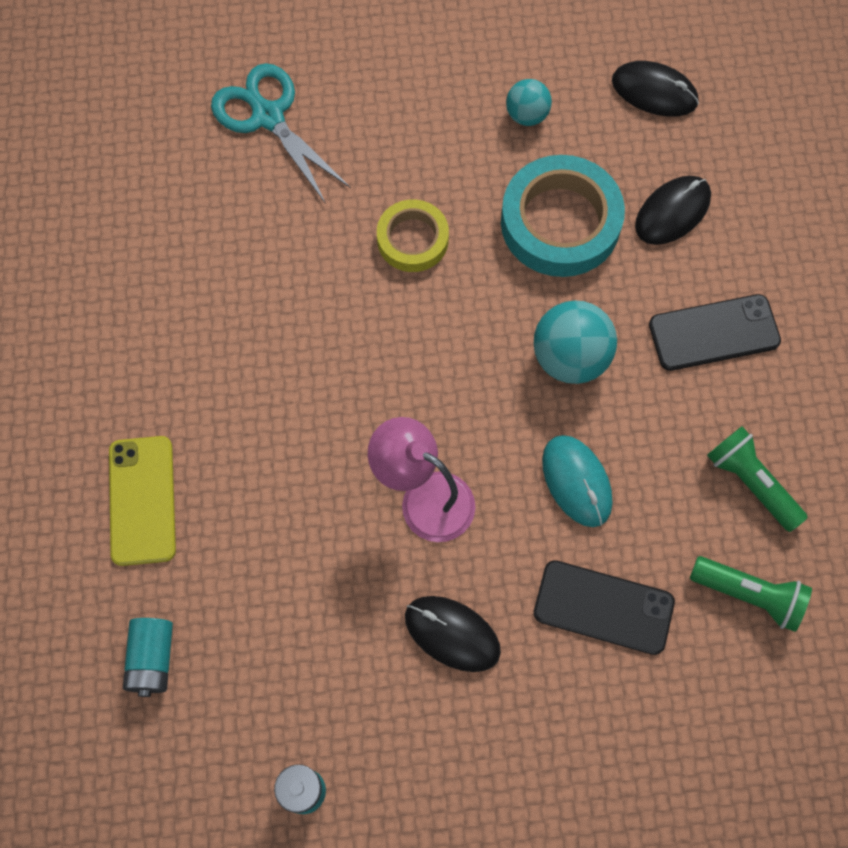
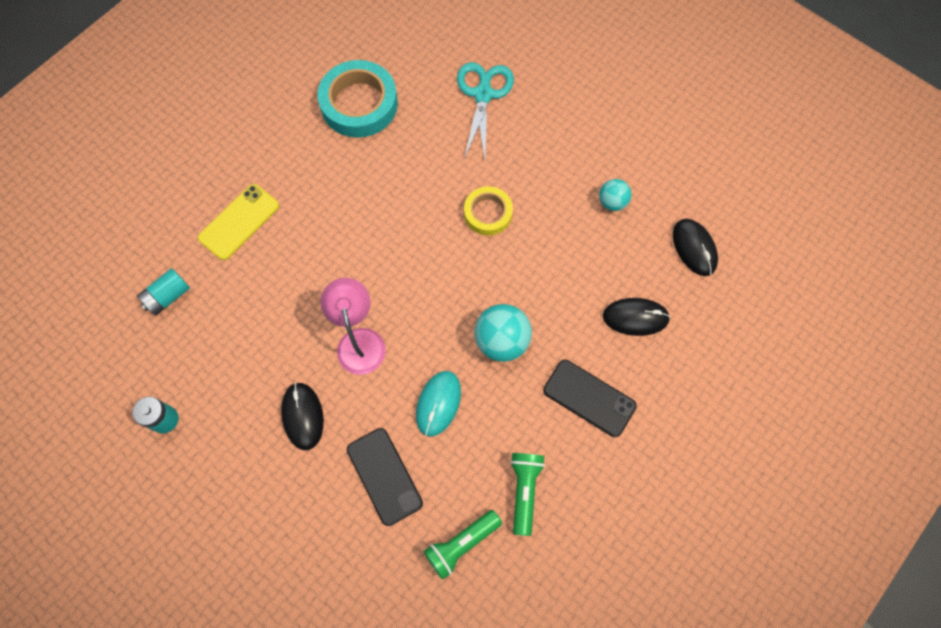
camera: 45 degrees right, 0 degrees up
(560, 222) = (570, 270): turquoise tape -> turquoise tape (359, 104)
(749, 595) = (461, 544): green flashlight -> green flashlight turned 75 degrees clockwise

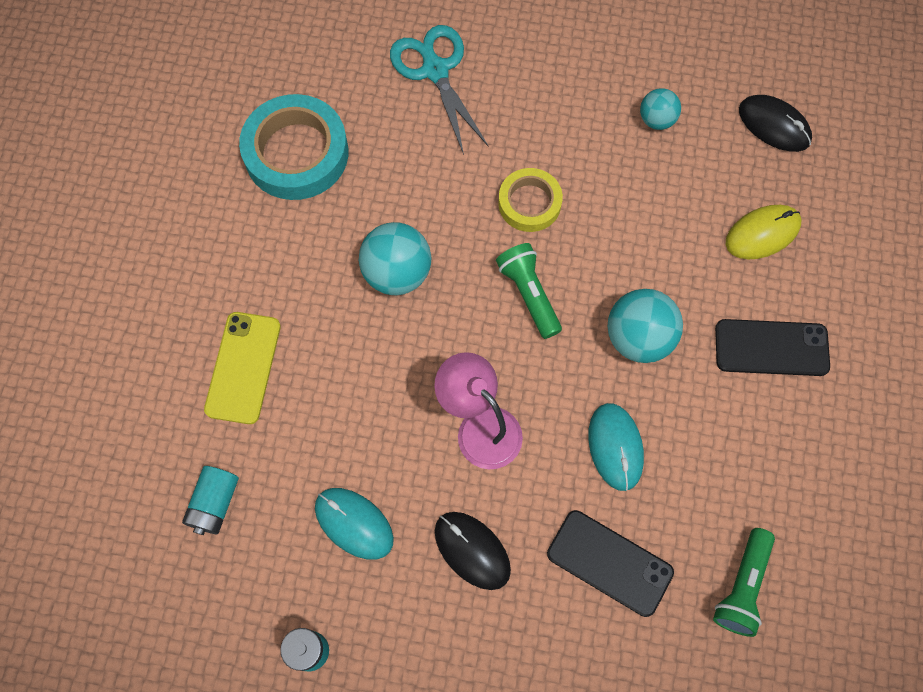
camera: 30 degrees left, 0 degrees up
(242, 356) = (354, 523): none -> turquoise mouse
(372, 213) = (397, 273): none -> turquoise ball
(524, 490) = (769, 488): green flashlight -> green flashlight (529, 294)
(635, 317) = (762, 233): black mouse -> yellow mouse

